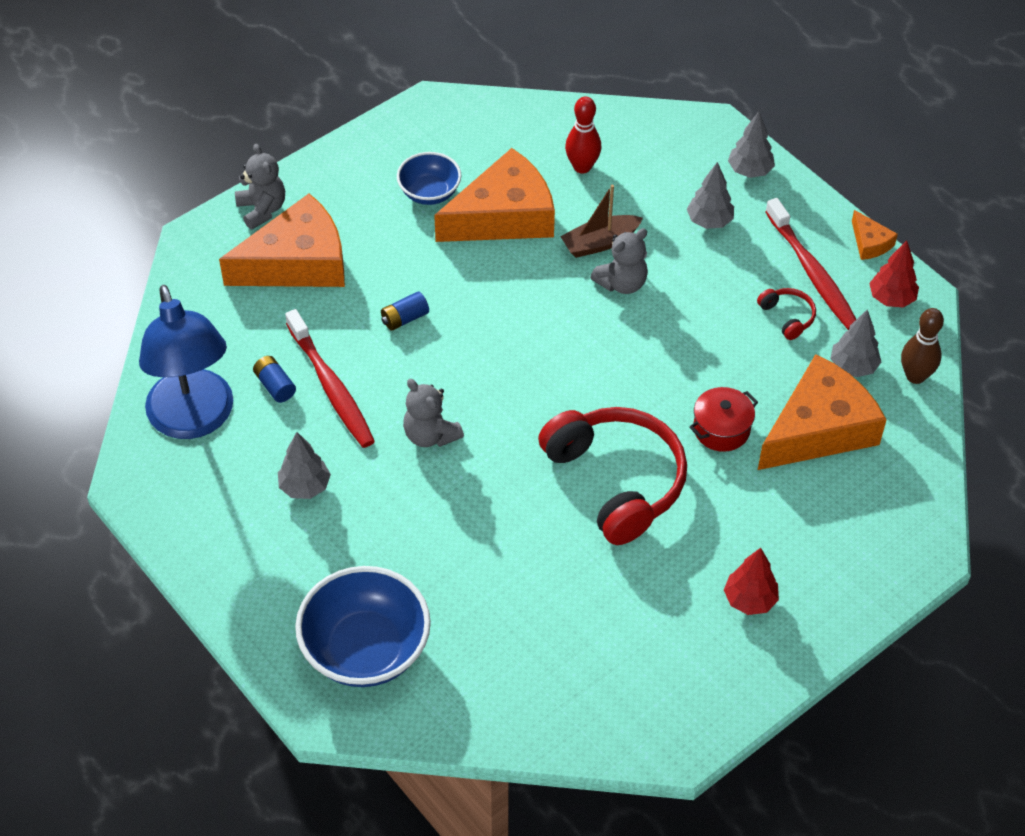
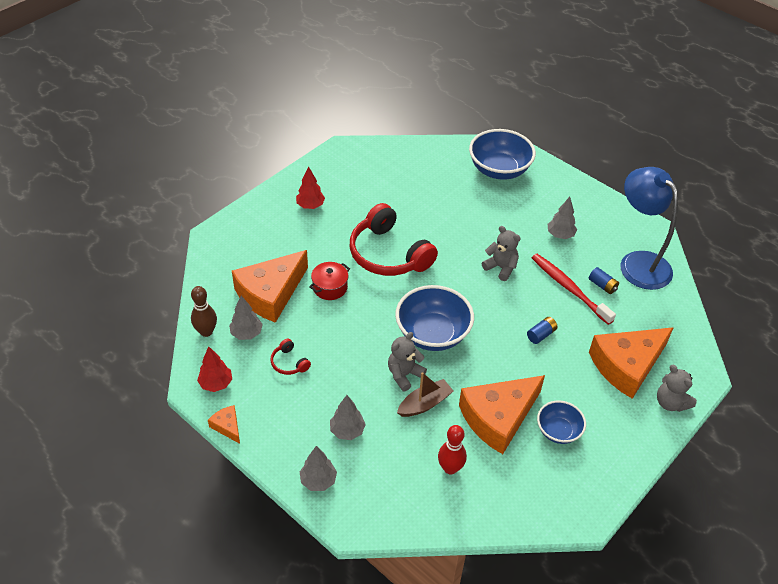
camera: 170 degrees right, 5 degrees down
(569, 337) = (432, 334): none -> blue bowl
(812, 272) = (271, 397): red toothbrush -> none

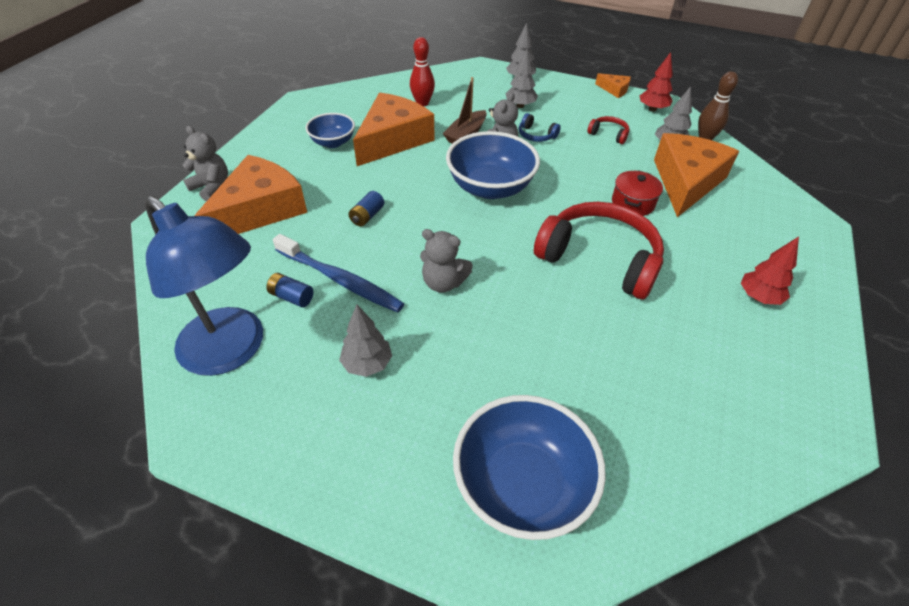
camera: 160 degrees right, 0 degrees up
(358, 382) = (536, 135): none -> blue headphones
(569, 288) = (340, 280): red toothbrush -> blue toothbrush

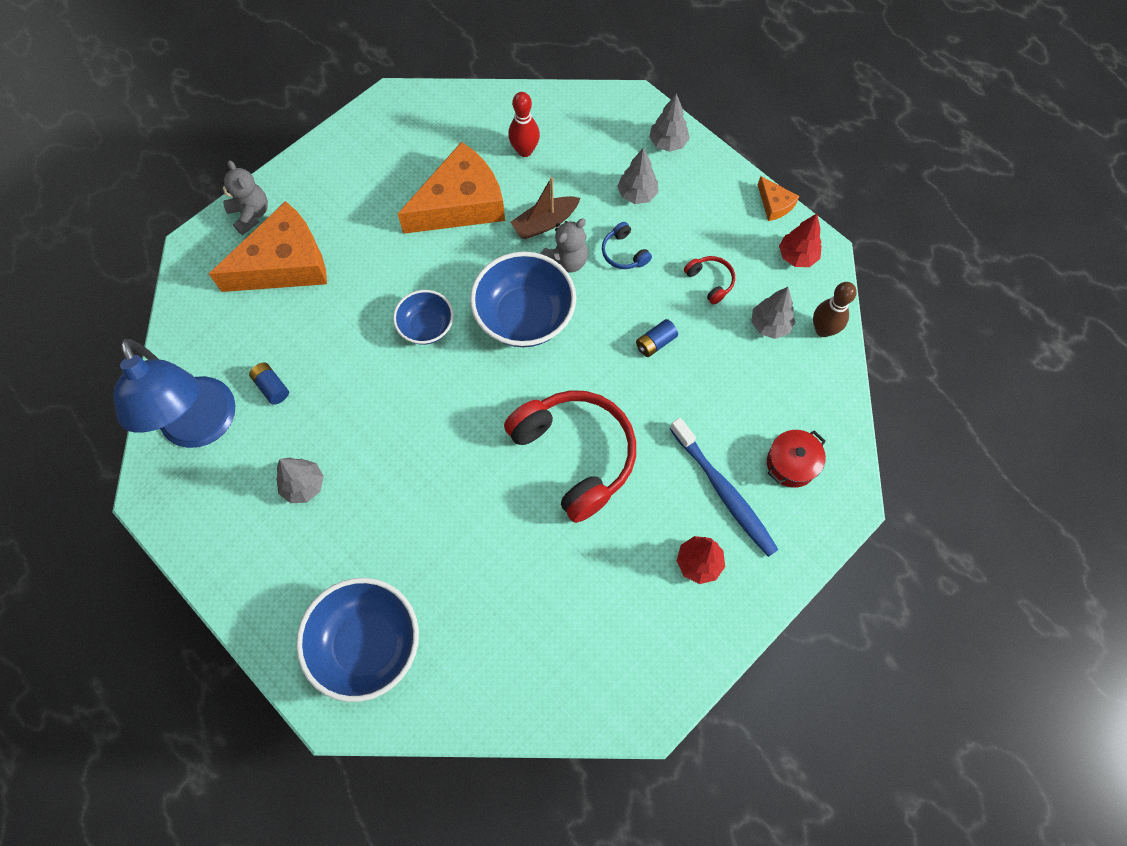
camera: 25 degrees right, 20 degrees up
(333, 142) = (395, 186): blue bowl -> blue bowl (426, 327)
(340, 280) = (321, 384): blue toothbrush -> blue toothbrush (724, 492)
(367, 216) = (381, 311): blue battery -> blue battery (655, 343)
(443, 282) = (411, 424): grey teddy bear -> none
(632, 203) = (662, 396): red pot -> red pot (791, 464)
(686, 182) = (745, 388): orange cheese -> none

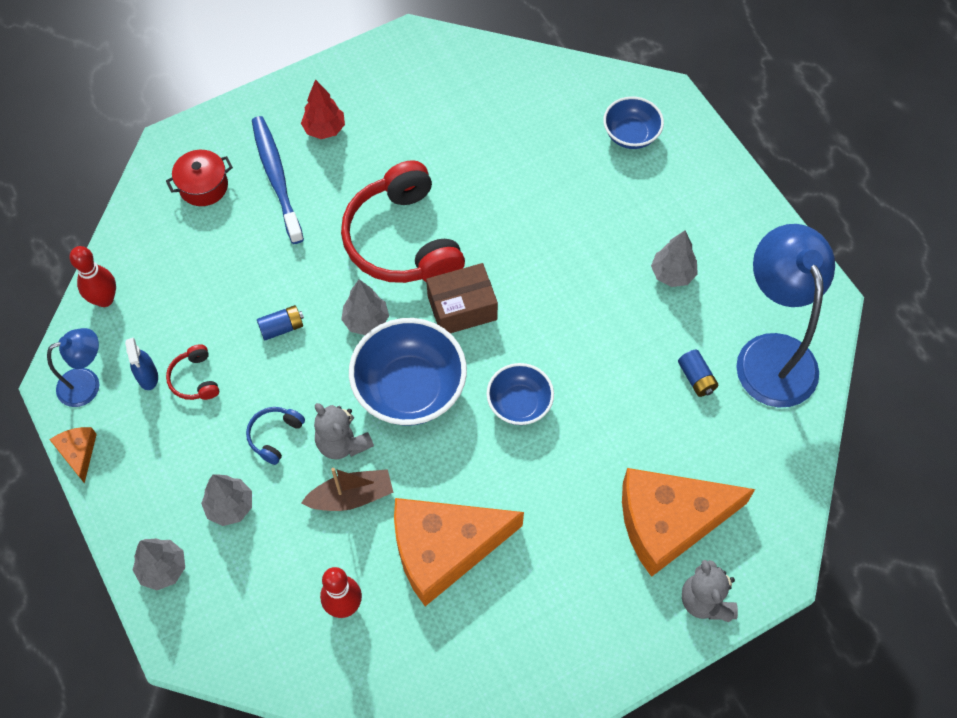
camera: 165 degrees left, 5 degrees down
(367, 644) = (631, 135): blue bowl -> blue bowl, size x0.58
(499, 401) = (462, 308): none -> brown box
(566, 260) = (342, 443): grey teddy bear -> grey teddy bear turned 105 degrees counterclockwise
(624, 253) = (275, 436): blue headphones -> blue headphones turned 135 degrees counterclockwise
(750, 274) = (148, 377): none -> blue spray bottle
(770, 325) = (156, 317): grey tree -> grey tree (366, 321)
(797, 256) = (87, 384): red tree -> blue lamp
(823, 330) = (104, 299): brown bowling pin -> red bowling pin

